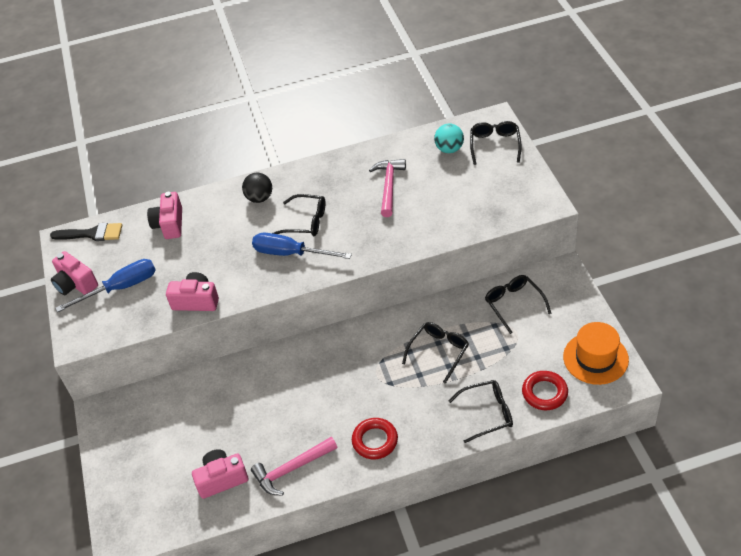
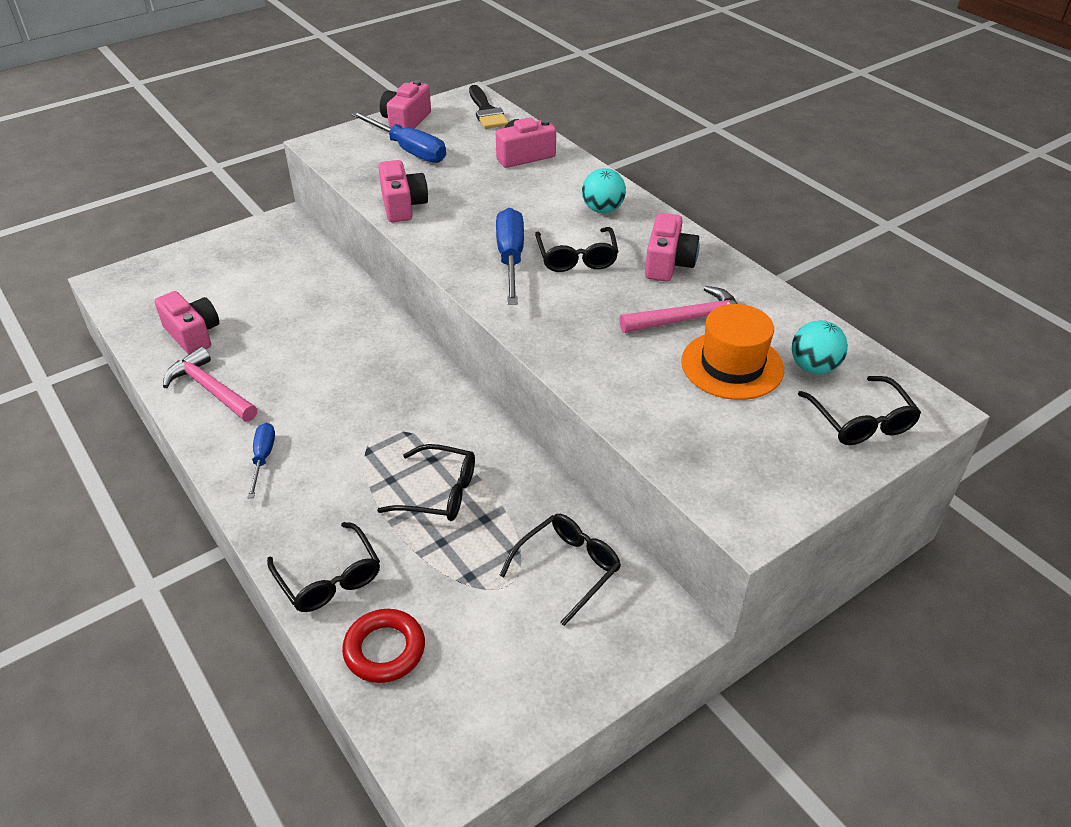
camera: 65 degrees right, 5 degrees down
(259, 198) = (602, 210): black ball -> turquoise ball
(332, 182) = (668, 263): none -> pink camera
(375, 441) = (263, 458): red ring -> blue screwdriver
(495, 145) = (860, 421): black glasses -> black glasses turned 90 degrees clockwise
(595, 358) = (480, 716): orange hat -> orange hat (732, 365)

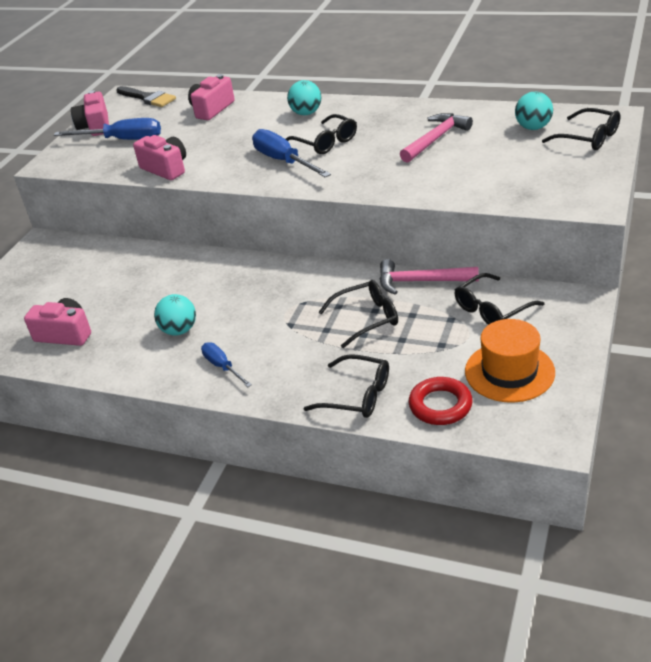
camera: 30 degrees left, 5 degrees down
(210, 389) = (127, 354): pink hammer -> pink hammer (421, 281)
(276, 392) = (179, 330): none -> turquoise ball
(567, 569) = (492, 309): black glasses -> black glasses turned 135 degrees counterclockwise
(668, 263) = (385, 120): pink camera -> none
(732, 365) = (489, 147): orange hat -> orange hat (509, 372)

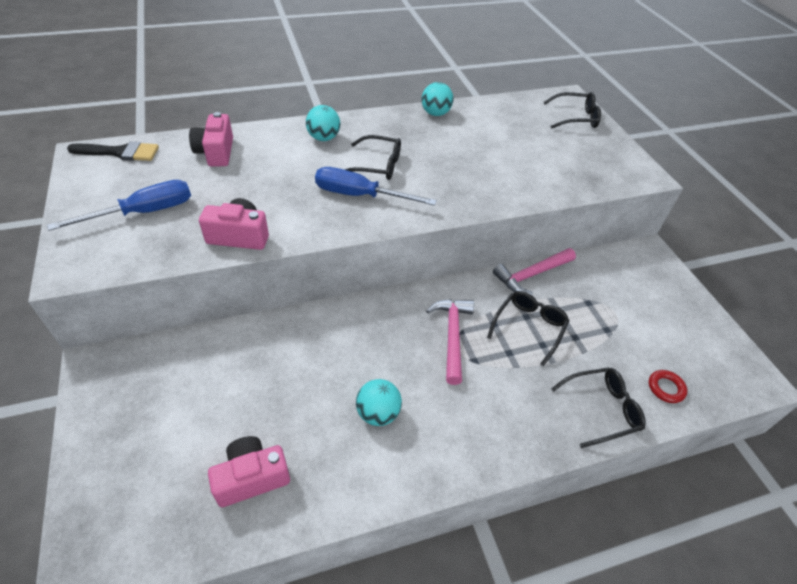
camera: 45 degrees left, 10 degrees up
(95, 126) = (86, 203): pink camera -> none
(222, 367) = (462, 436): blue screwdriver -> none
(435, 139) = (468, 142): pink hammer -> pink hammer (452, 336)
(440, 405) = (666, 388): red ring -> red ring, size x0.66
(492, 309) = (605, 282): black glasses -> none
(509, 372) = (674, 334): orange hat -> none
(533, 127) = (528, 116): turquoise ball -> turquoise ball (435, 113)

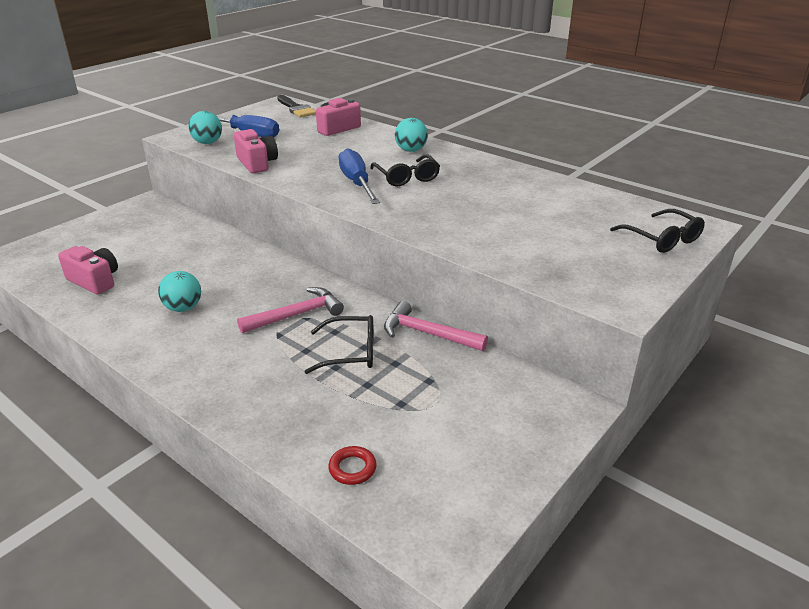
camera: 60 degrees right, 15 degrees down
(435, 113) = (527, 176): turquoise ball -> turquoise ball (207, 143)
(601, 409) = (281, 426): black glasses -> none

